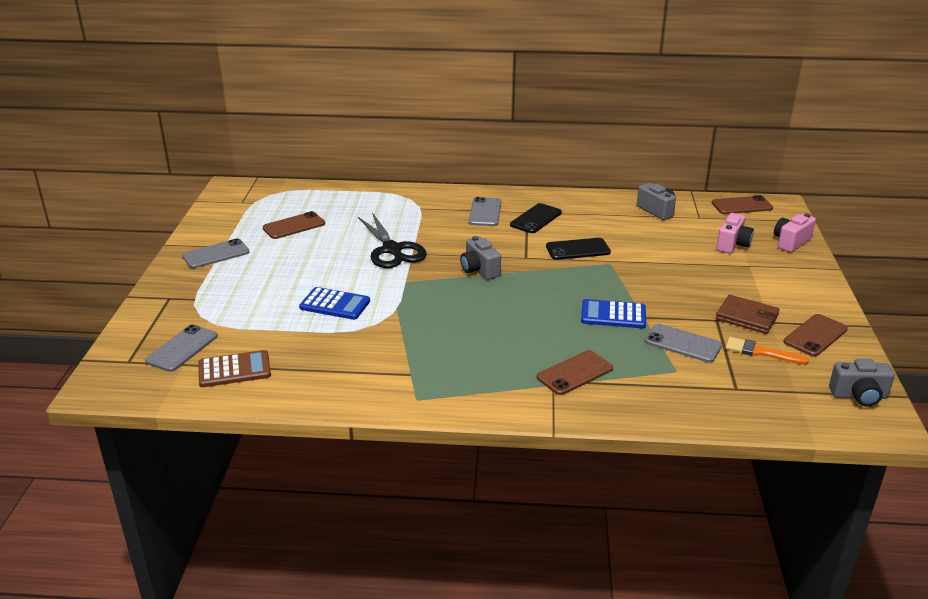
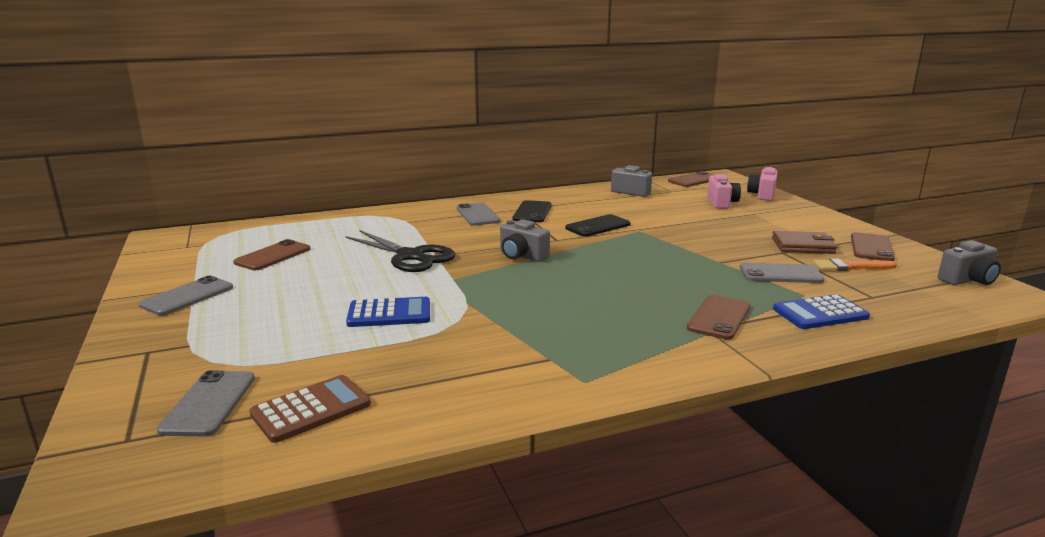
camera: 25 degrees left, 10 degrees down
(613, 315) = (692, 266): blue calculator -> blue calculator (820, 313)

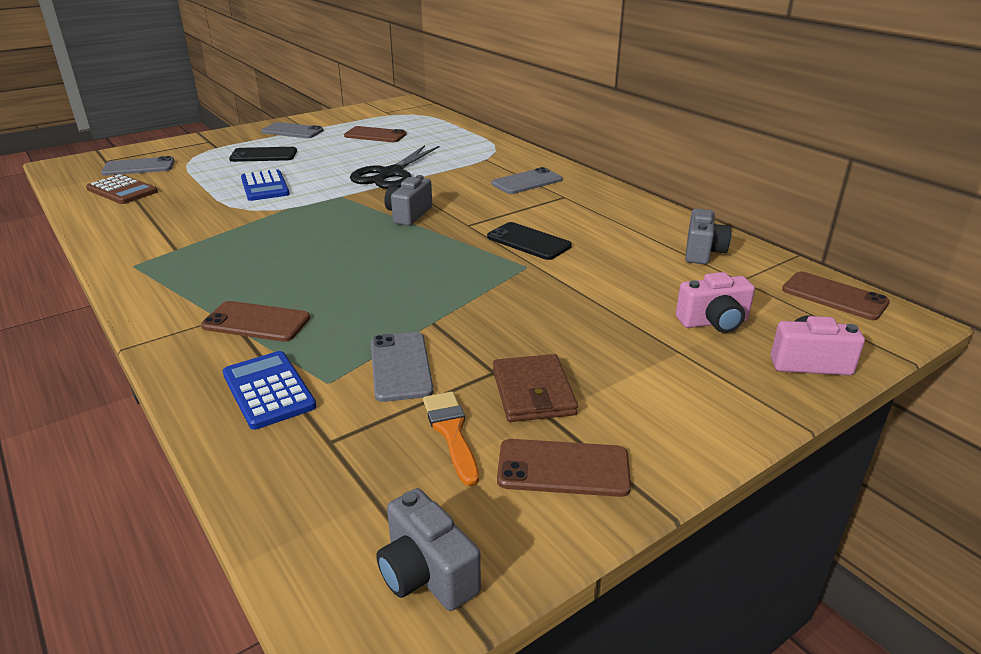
camera: 75 degrees right, 10 degrees up
(532, 212) = (557, 204): black phone -> black phone (263, 155)

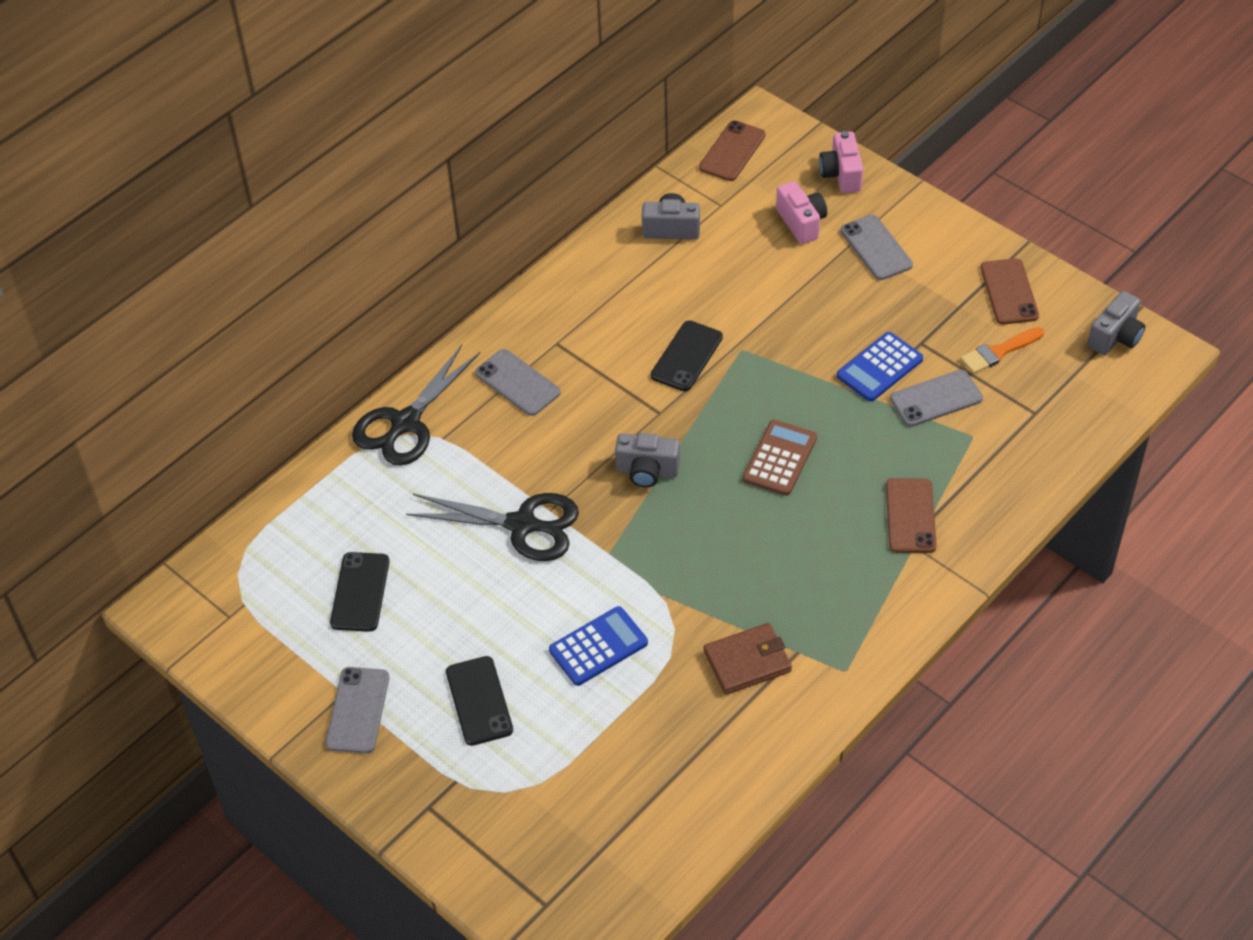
camera: 100 degrees left, 20 degrees up
(122, 190) = (654, 807): brown calculator -> brown calculator (779, 458)
(139, 167) = (563, 840): grey phone -> grey phone (876, 248)
(268, 390) = (997, 468): blue calculator -> blue calculator (879, 368)
(375, 135) = (360, 592): brown phone -> black phone
(505, 151) = (405, 423): none -> black scissors
(533, 392) = (937, 317): brown wallet -> brown wallet (747, 661)

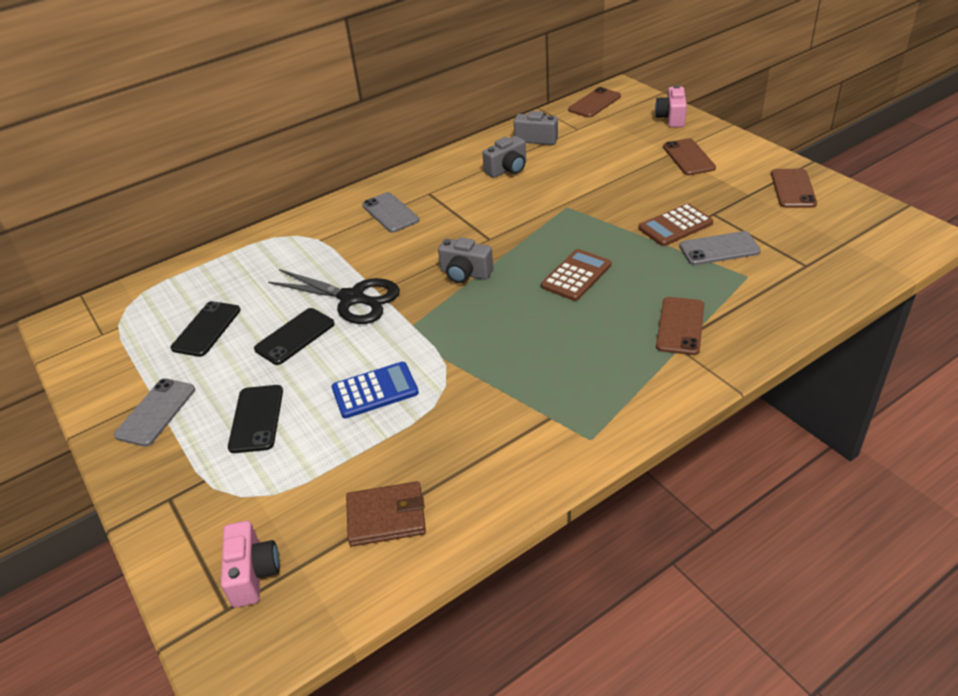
camera: 15 degrees right, 10 degrees down
(405, 423) = (298, 229): black scissors -> none
(687, 356) = (523, 207): black phone -> black phone (295, 336)
(747, 661) = (501, 419): brown wallet -> brown wallet (386, 516)
(801, 222) = (634, 141): pink camera -> pink camera (253, 574)
(876, 248) = (688, 157): grey phone -> brown phone
(879, 368) = (675, 226): blue calculator -> brown calculator
(998, 352) = (779, 224): orange brush -> none
(1115, 337) = (884, 222): grey camera -> grey camera (507, 169)

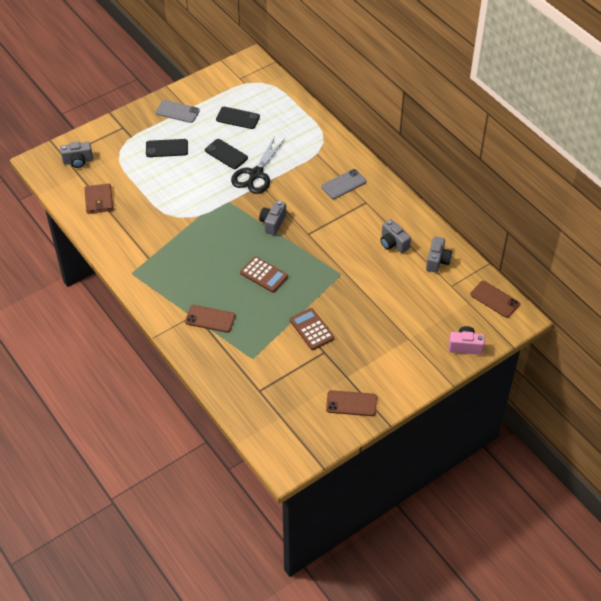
camera: 85 degrees right, 10 degrees up
(253, 574) = (78, 161): pink camera -> grey camera
(375, 390) = (179, 190): blue calculator -> none
(688, 157) = (401, 349): brown phone -> none
(719, 249) = (282, 349): grey phone -> none

